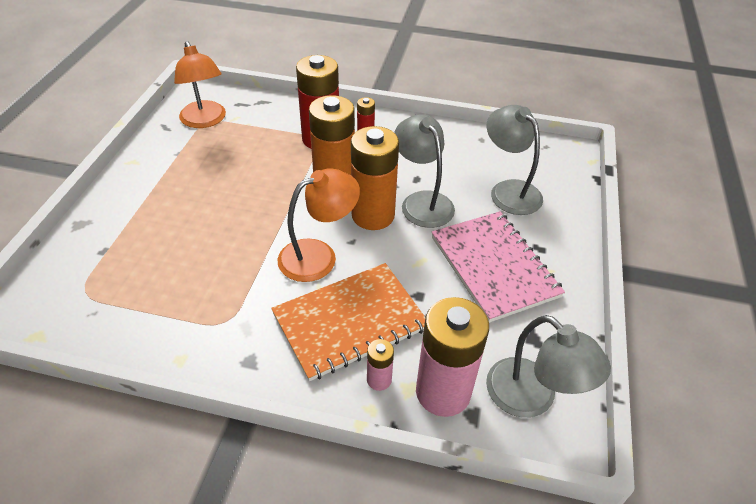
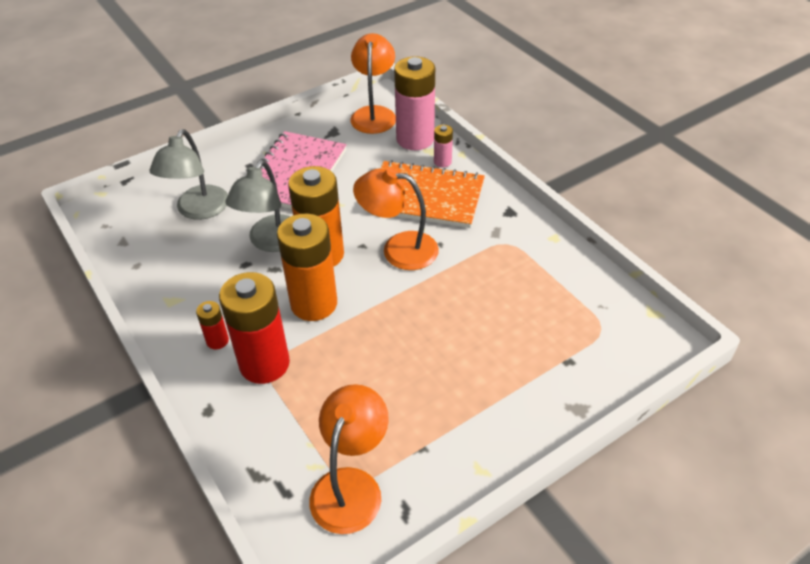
camera: 135 degrees left, 0 degrees up
(532, 398) = (374, 114): grey lamp -> orange lamp

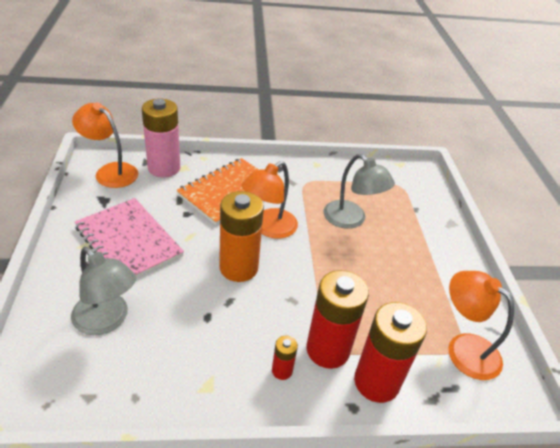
camera: 65 degrees left, 5 degrees down
(249, 418) = (376, 382): none -> red battery
(271, 242) = (197, 290): grey lamp -> grey lamp (351, 220)
(314, 304) = (286, 295): orange battery -> none
(442, 162) = (202, 169): pink battery -> none

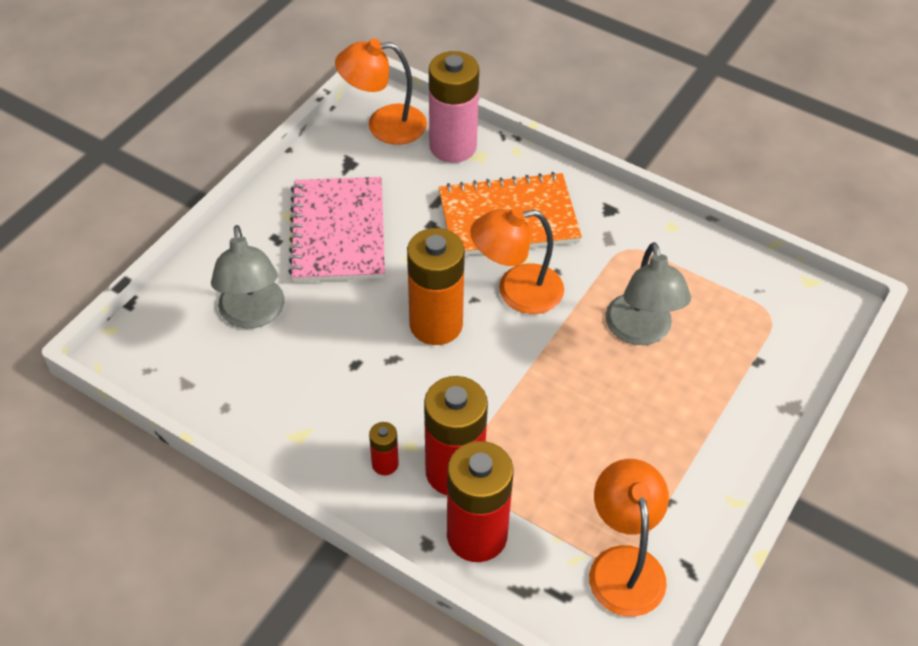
camera: 40 degrees right, 10 degrees up
(110, 171) = (384, 125): orange lamp -> orange lamp turned 75 degrees counterclockwise

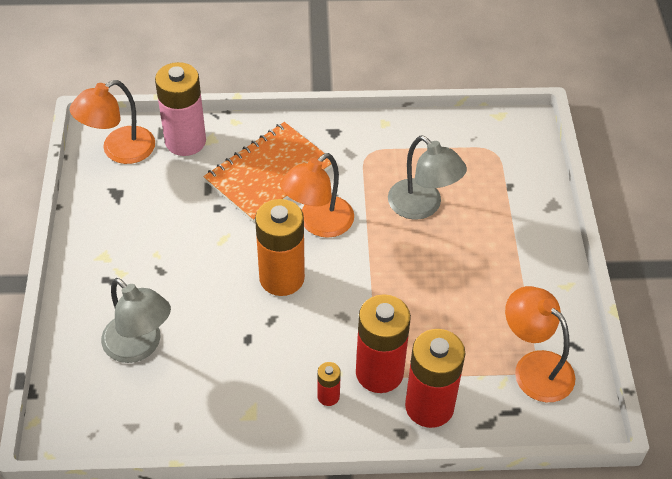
camera: 35 degrees left, 0 degrees up
(338, 232) = (152, 249): pink notebook -> none

